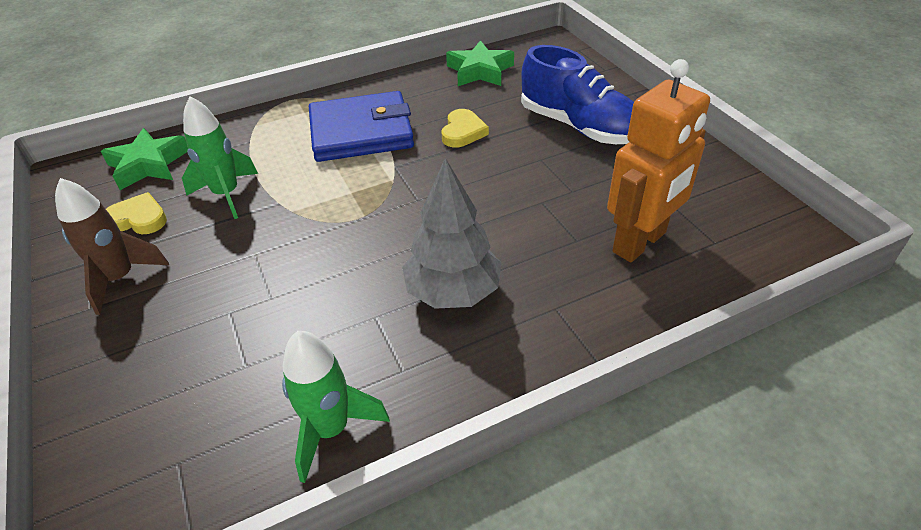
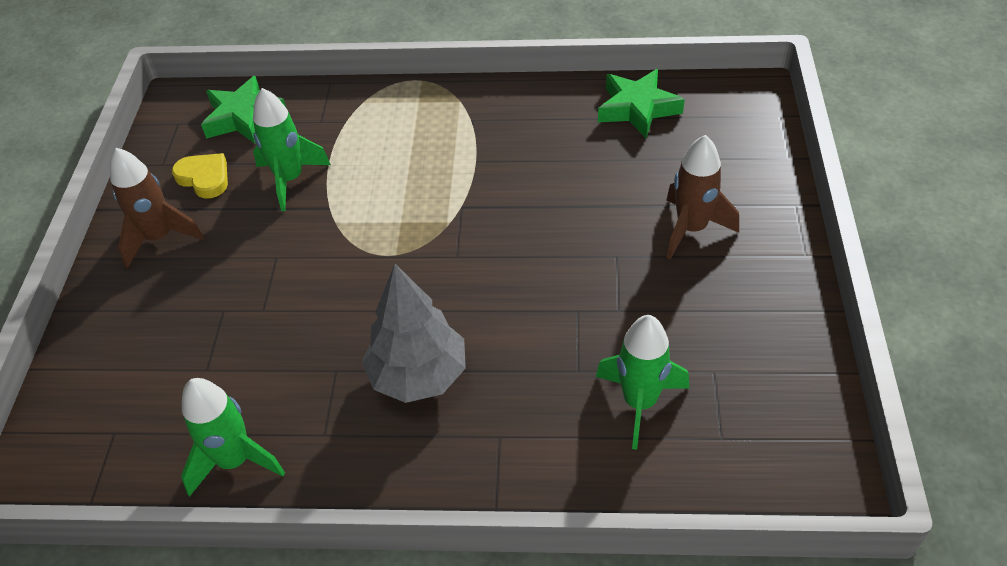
camera: 30 degrees right, 5 degrees up
(361, 132) = (457, 149): blue wallet -> none
(463, 132) = (559, 188): yellow heart -> none
(579, 127) = (691, 229): blue shoe -> brown rocket
(640, 243) = (639, 402): orange robot -> green rocket

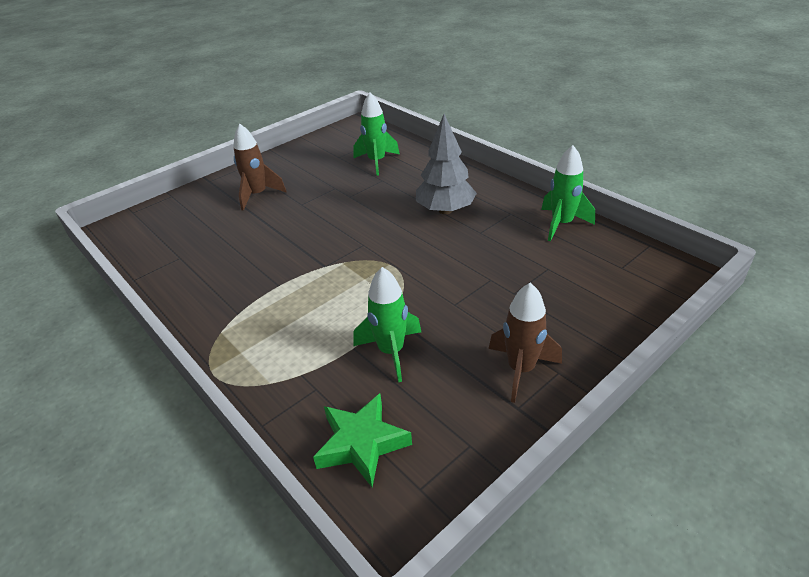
camera: 135 degrees left, 10 degrees down
(204, 178) = (448, 400): yellow heart -> none
(637, 108) = (165, 256): green star -> none

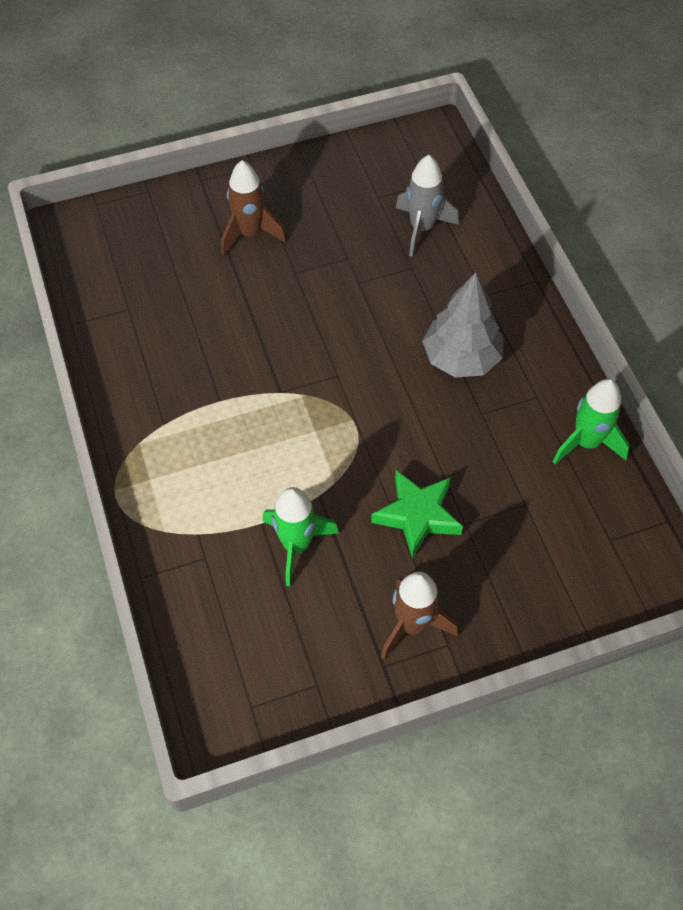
camera: 20 degrees right, 20 degrees up
(361, 443) = (221, 639): green star -> green star (417, 515)
(377, 162) = (421, 228): green rocket -> grey rocket

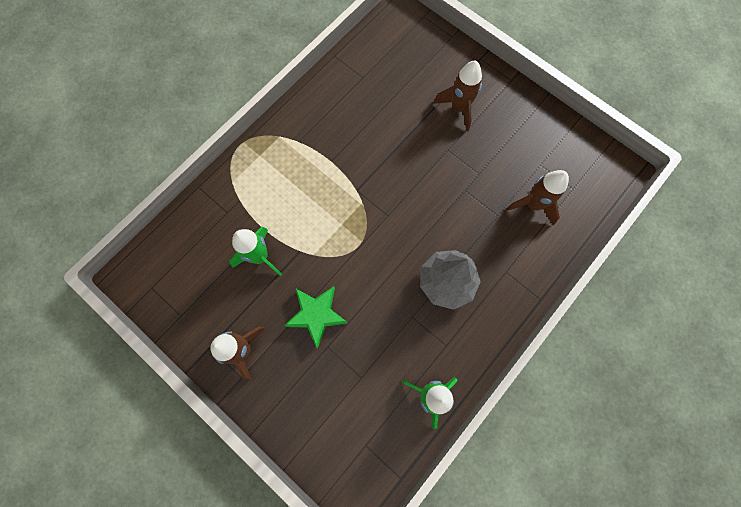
camera: 60 degrees right, 15 degrees up
(421, 228) = (533, 204): grey rocket -> brown rocket

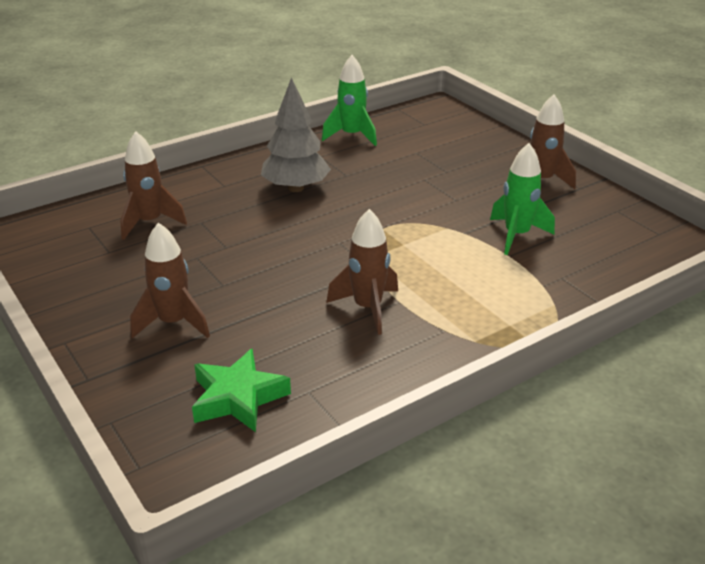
camera: 165 degrees left, 40 degrees down
(316, 315) = (453, 189): green star -> green star (238, 397)
(348, 149) = (367, 308): none -> brown rocket

